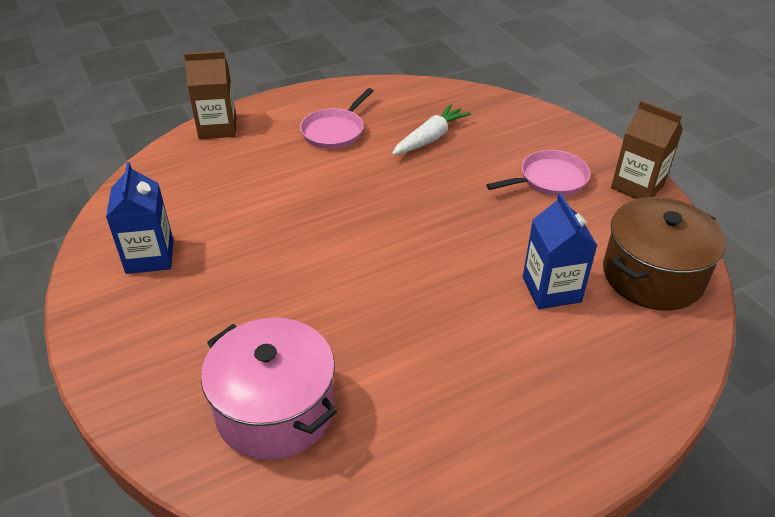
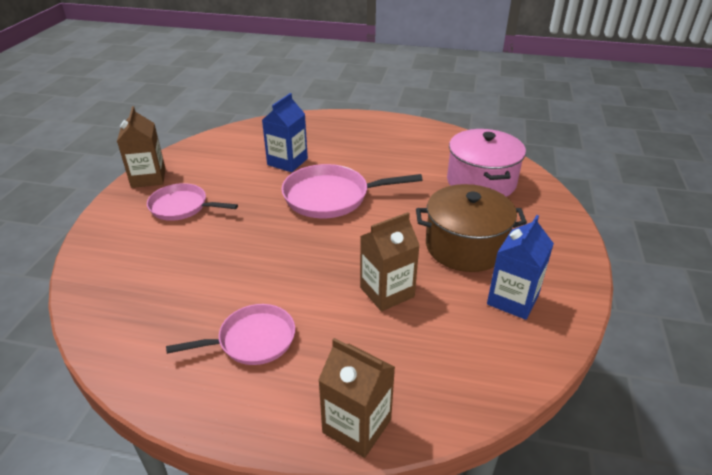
camera: 140 degrees left, 5 degrees down
(270, 206) = (387, 292): none -> brown carton
(430, 138) = (193, 282): white carrot -> none
(433, 270) = (331, 197): none -> pink pan
(652, 275) = (233, 145): brown pot -> brown pot (465, 246)

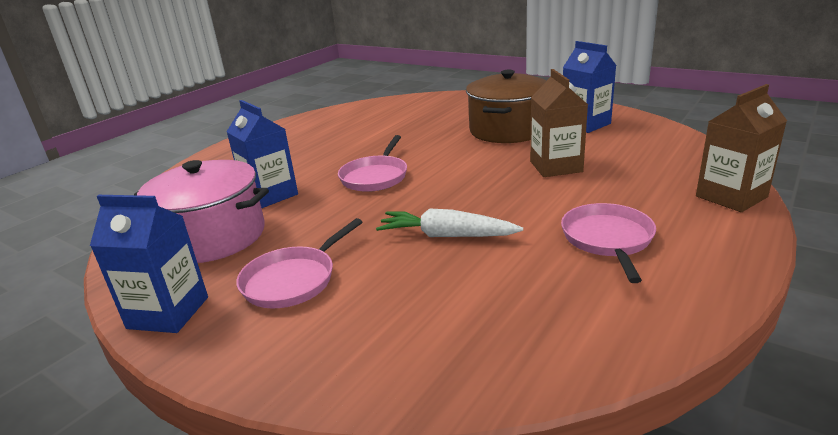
camera: 65 degrees left, 10 degrees down
(148, 178) = (168, 312): brown carton -> blue carton
(244, 254) = (446, 236): none -> white carrot
(331, 197) = (375, 177): pink pan -> pink pan, size x0.66
(481, 182) = (417, 113): pink pot -> pink pot (213, 237)

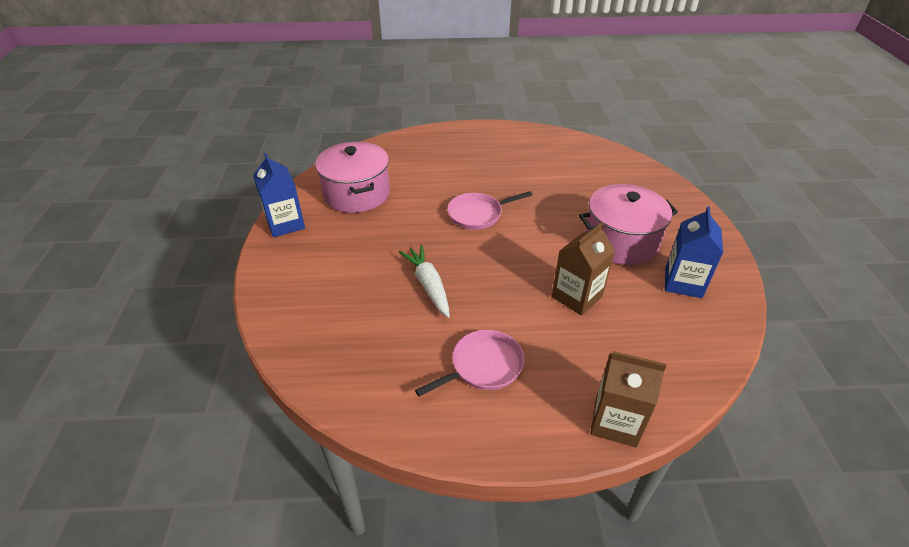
camera: 50 degrees right, 15 degrees up
(270, 195) = (416, 185): blue carton -> none
(293, 280) = (338, 248): pink pan -> none
(507, 130) = (620, 241): brown pot -> pink pot

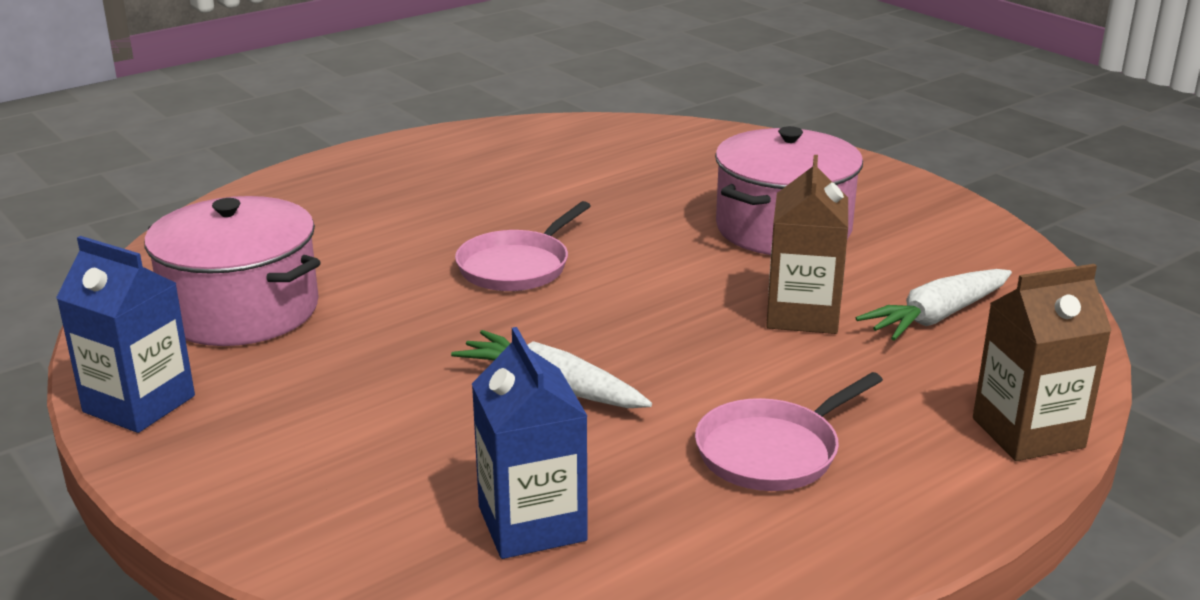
camera: 35 degrees left, 15 degrees down
(483, 366) = (772, 451): pink pan -> pink pan turned 150 degrees counterclockwise
(643, 329) = (936, 317): none -> white carrot
(683, 282) = (922, 247): blue carton -> blue carton (532, 523)

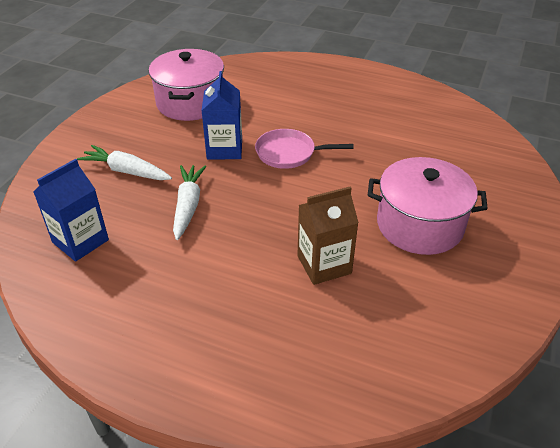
camera: 60 degrees right, 15 degrees up
(139, 404) = (109, 113): blue carton -> blue carton (224, 149)
(772, 451) = (178, 297): pink pan -> none
(936, 317) = (369, 322): white carrot -> white carrot (126, 171)
(1028, 433) = (262, 400): brown carton -> none

